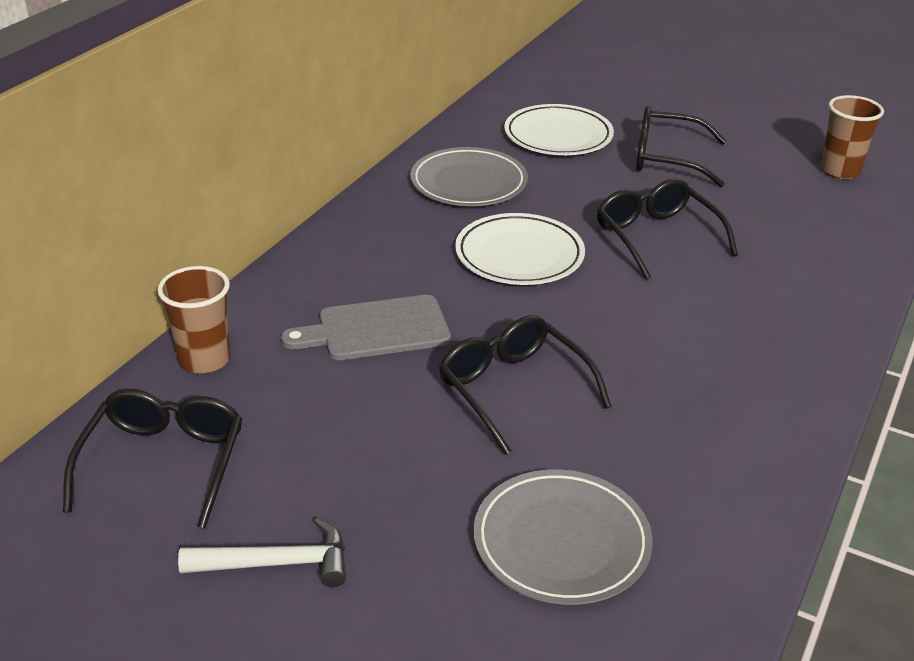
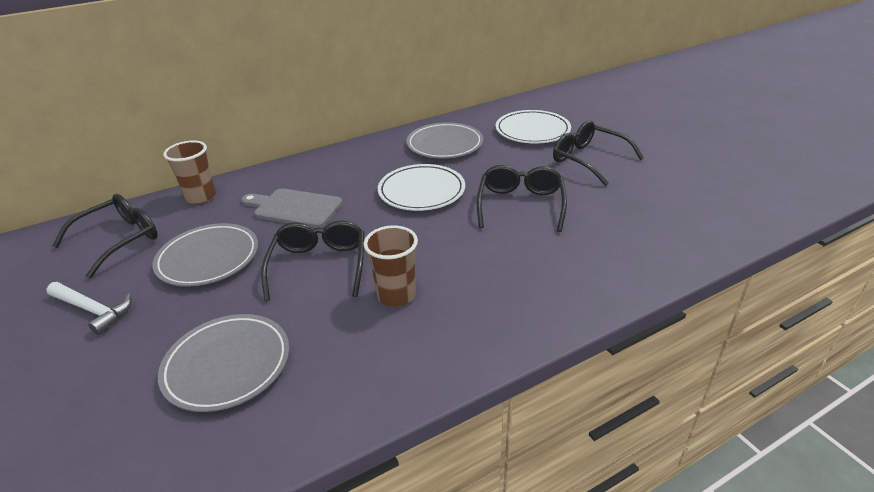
camera: 35 degrees right, 0 degrees up
(348, 436) = (208, 258): none -> grey plate
(840, 171) = (716, 198): brown cup -> brown cup (396, 295)

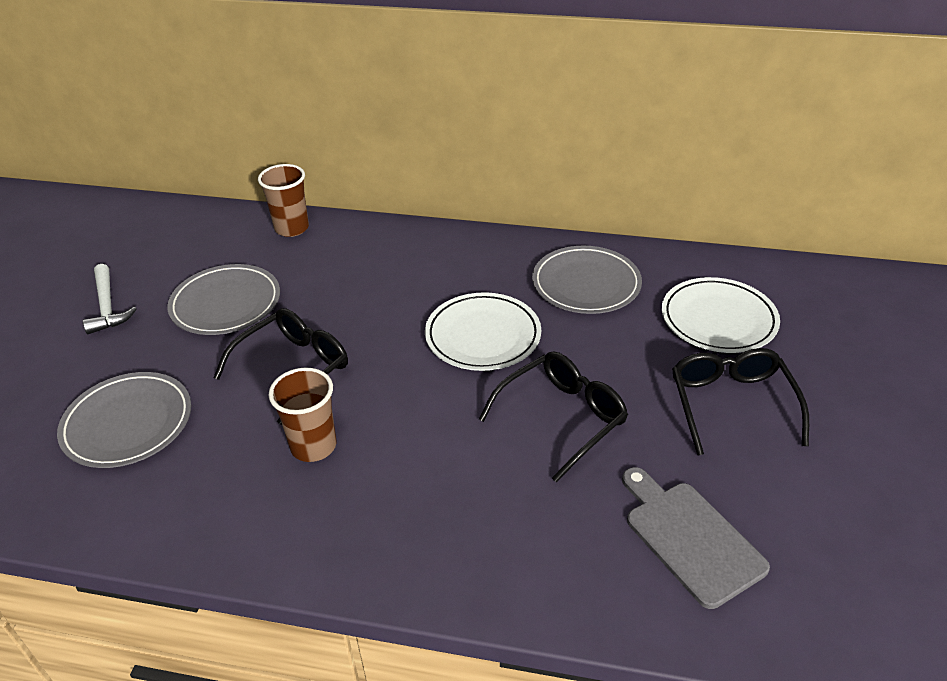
camera: 40 degrees right, 5 degrees up
(119, 240) = (190, 243): black glasses -> none
(294, 208) = (348, 287): grey cutting board -> grey cutting board (690, 538)

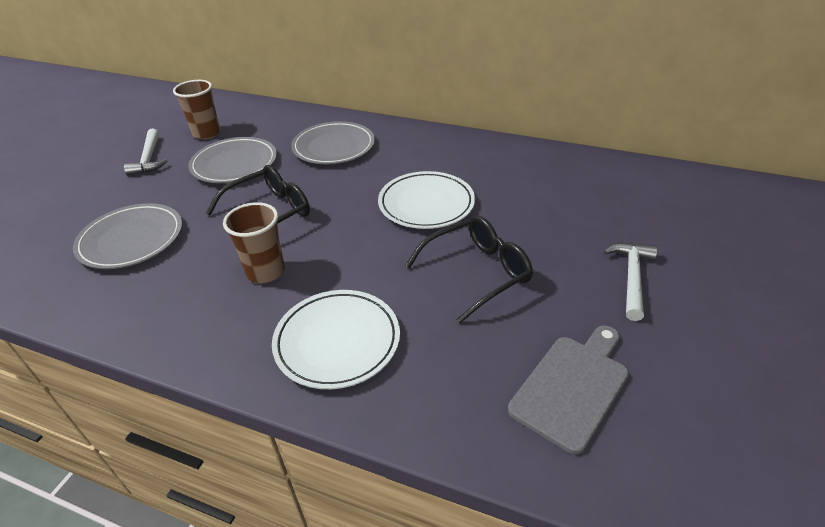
camera: 10 degrees right, 0 degrees up
(291, 228) = (300, 118): brown cup -> brown cup (206, 133)
(586, 284) = (521, 174): grey plate -> grey plate (334, 147)
(690, 538) = (572, 387): grey cutting board -> grey cutting board turned 60 degrees clockwise
(718, 319) = (631, 210): white plate -> white plate (337, 341)
(731, 404) = (631, 277): black glasses -> white hammer

